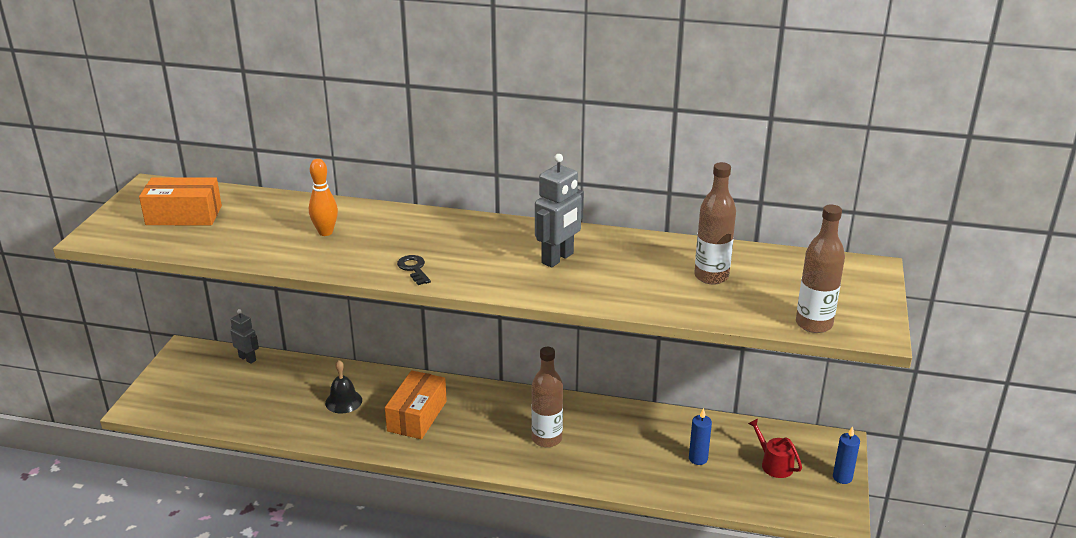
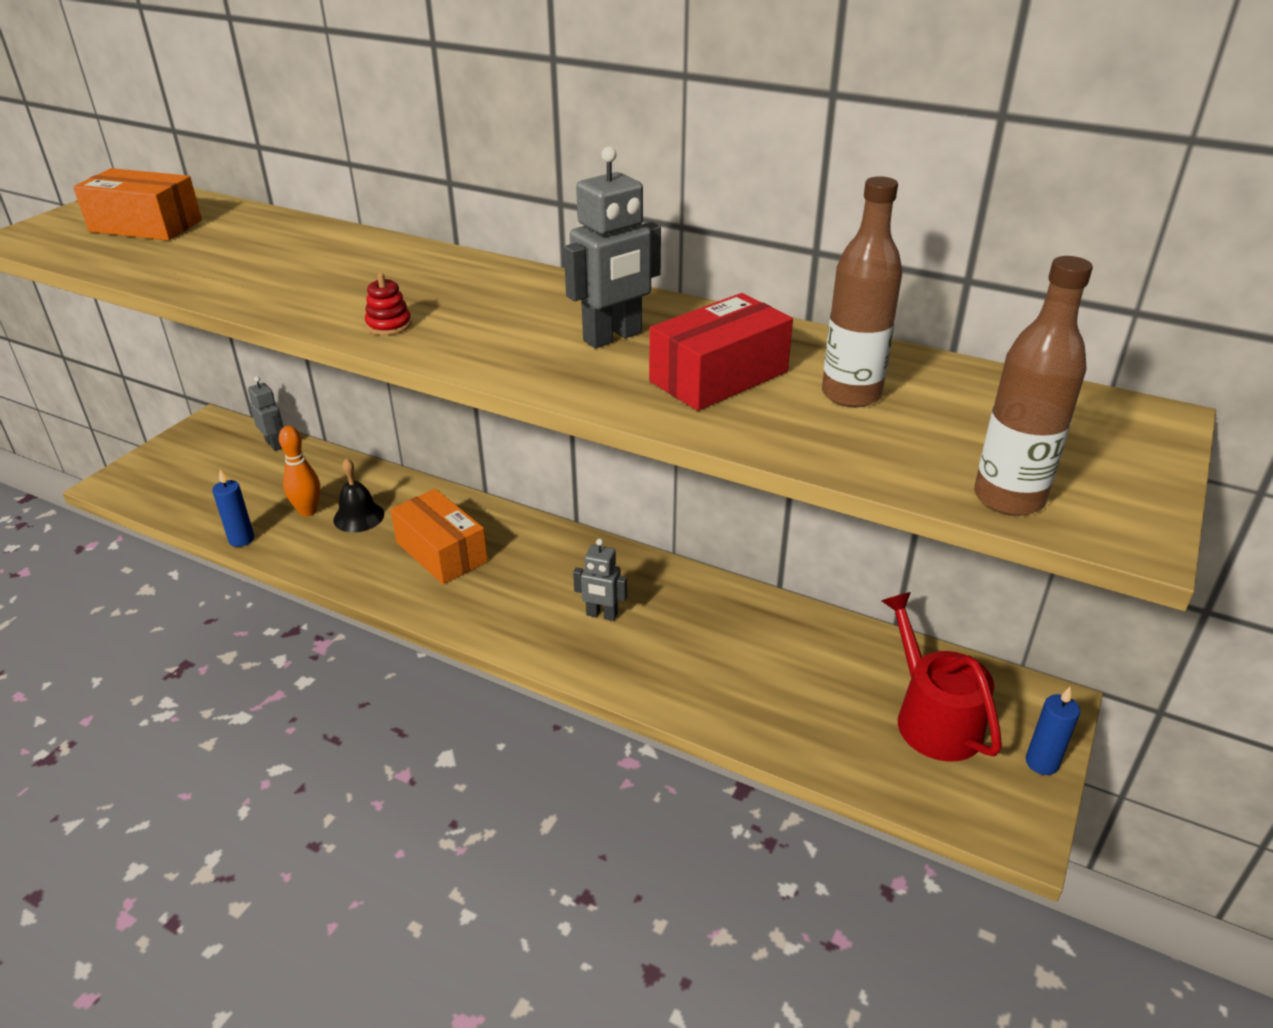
camera: 15 degrees right, 5 degrees up
(325, 232) = (306, 265): orange bowling pin -> orange bowling pin (308, 511)
(414, 269) = (389, 325): black key -> red stacking toy
(417, 416) = (441, 552): orange box -> orange box turned 75 degrees counterclockwise
(547, 439) = (601, 615): brown bottle -> grey robot
(633, 276) = (719, 376): none -> red box
(698, 459) = (814, 687): blue candle -> blue candle (241, 539)
(774, 464) = (933, 718): red watering can -> red watering can, size x1.66

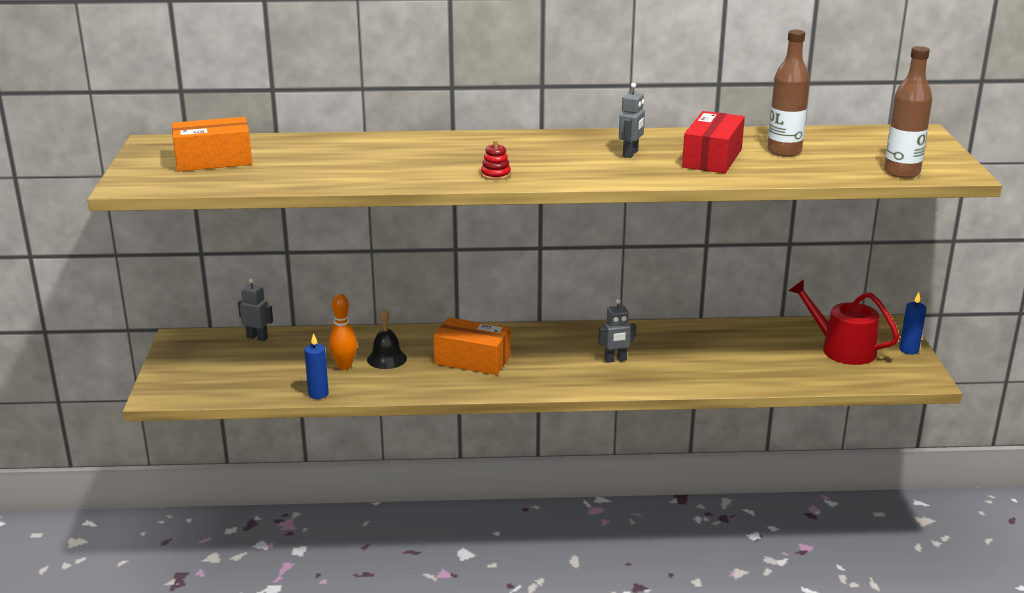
camera: 30 degrees left, 10 degrees down
(613, 337) = (630, 154): grey robot -> grey robot, size x0.63

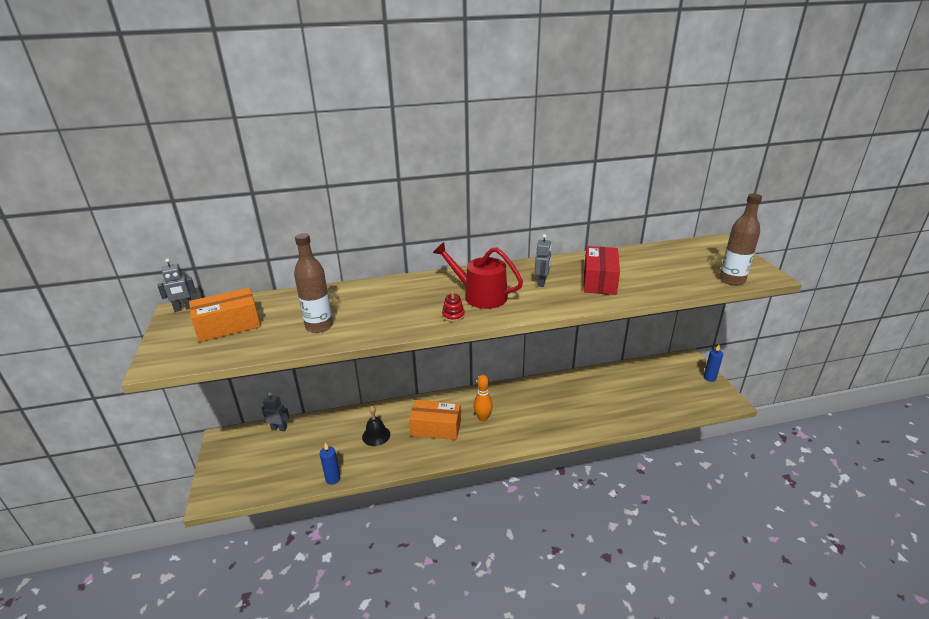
camera: 10 degrees left, 5 degrees up
(344, 366) = (347, 447): orange bowling pin -> orange bowling pin (483, 418)
(615, 360) = (531, 413): grey robot -> grey robot (184, 308)
(784, 151) = (643, 269): brown bottle -> brown bottle (319, 326)
(842, 349) = (669, 383): red watering can -> red watering can (480, 295)

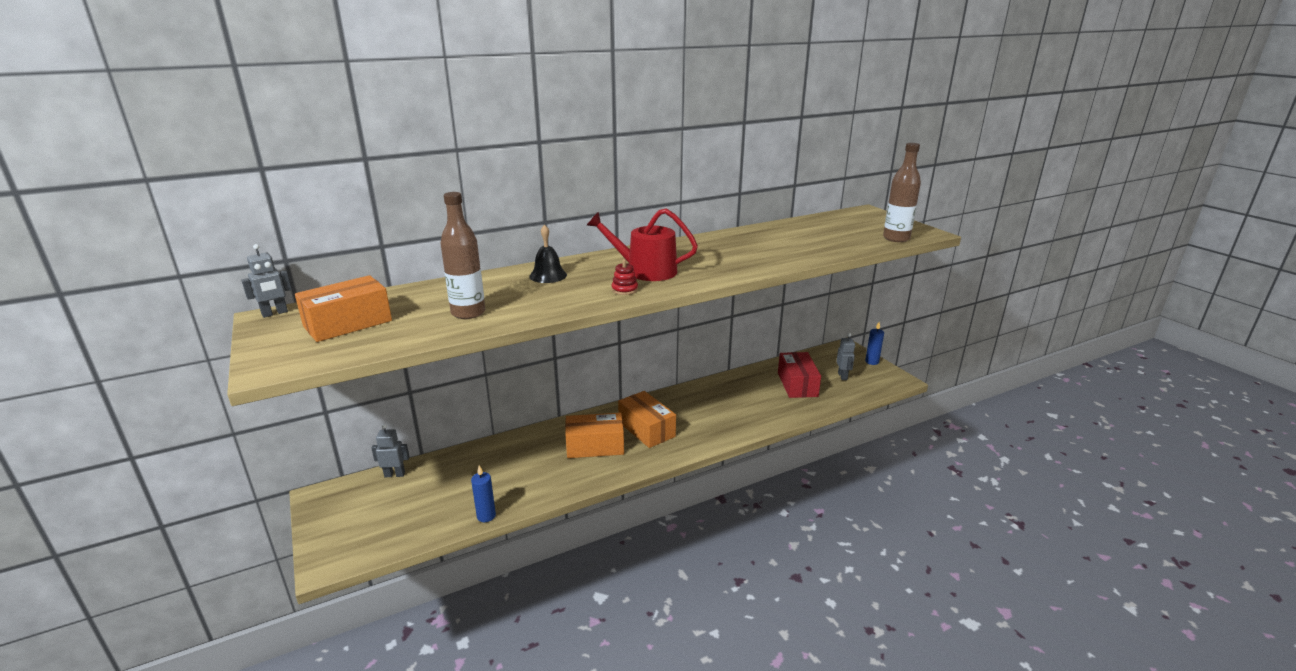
camera: 15 degrees left, 5 degrees down
(376, 435) = (524, 464): black bell -> black bell (548, 275)
(483, 418) = (646, 429): orange bowling pin -> orange box
(541, 283) = (706, 255): grey robot -> grey robot (842, 376)
(599, 281) = (766, 249): red box -> red box (797, 384)

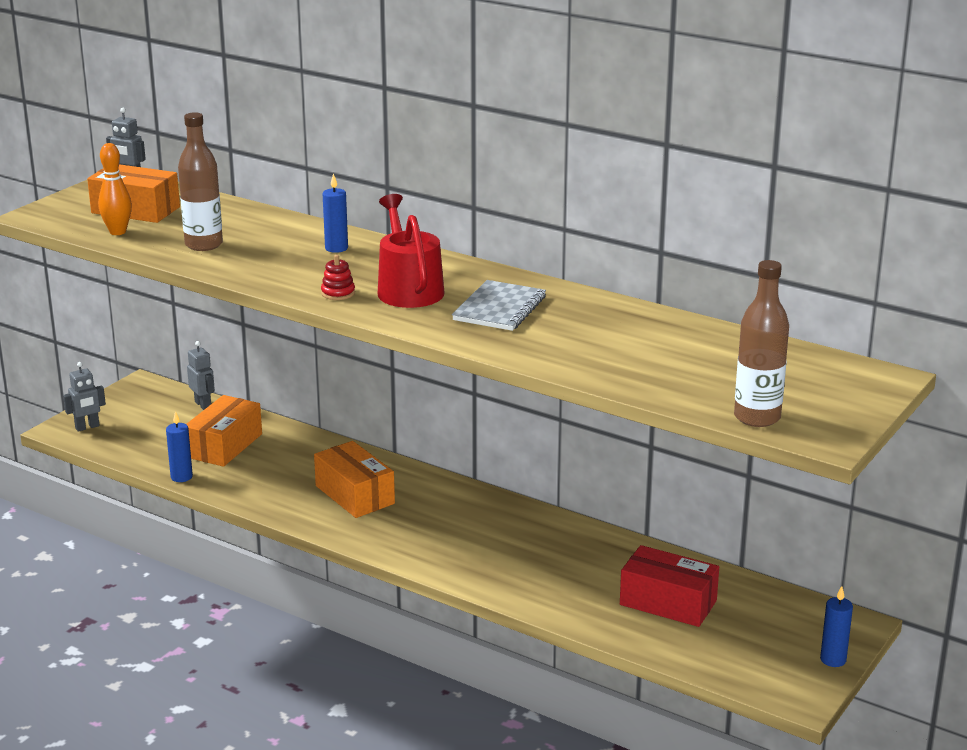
camera: 60 degrees right, 0 degrees up
(381, 339) = (117, 232): none -> orange bowling pin
(548, 275) = (336, 248): black bell -> blue candle
(646, 429) = (423, 517): orange box -> orange box (224, 445)
(704, 256) = (499, 308): none -> grey notebook
(797, 384) = (668, 603): red box -> red box turned 60 degrees clockwise
(842, 376) = (744, 639): grey robot -> grey robot (87, 427)

